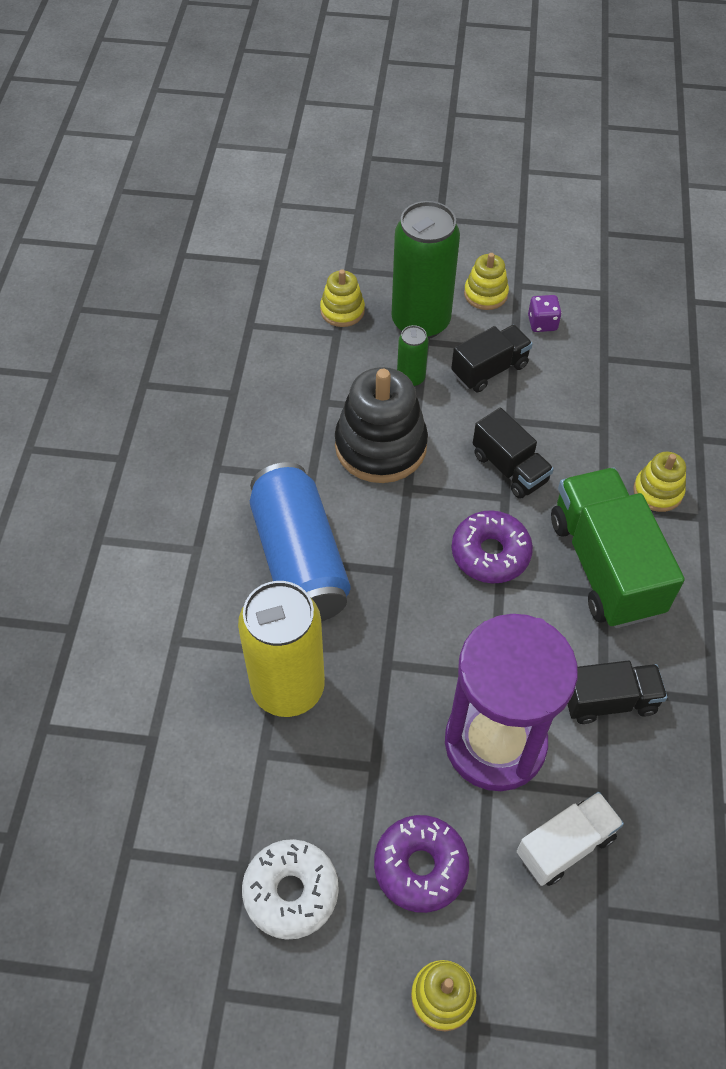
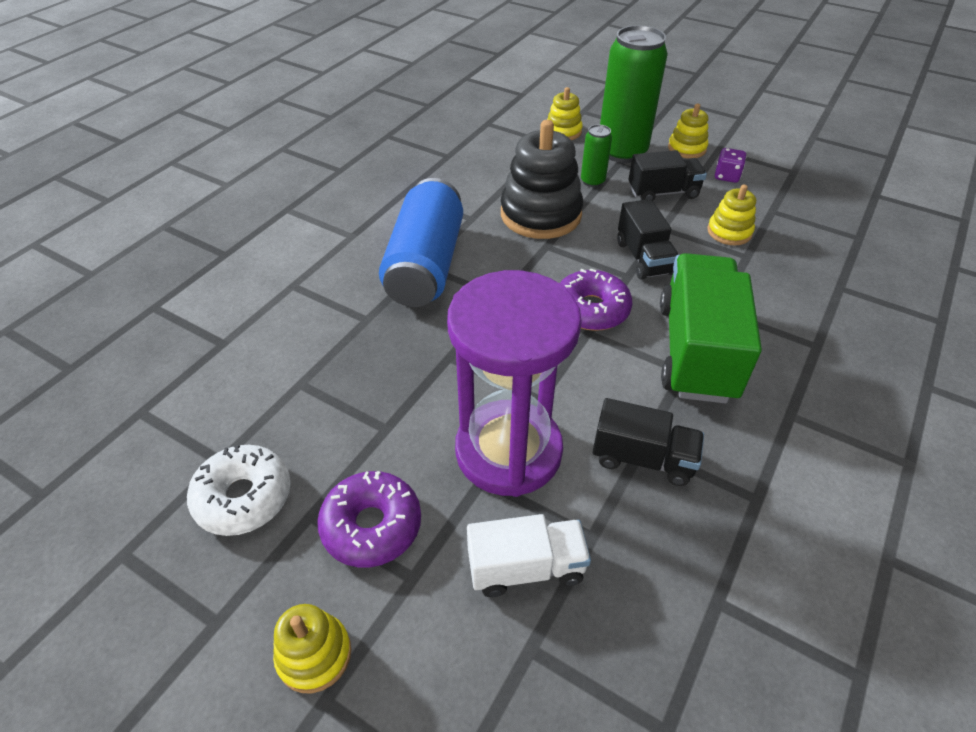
camera: 25 degrees right, 10 degrees down
(288, 688) = (354, 345): yellow can -> none
(657, 491) = (778, 313): yellow stacking toy -> yellow stacking toy (729, 232)

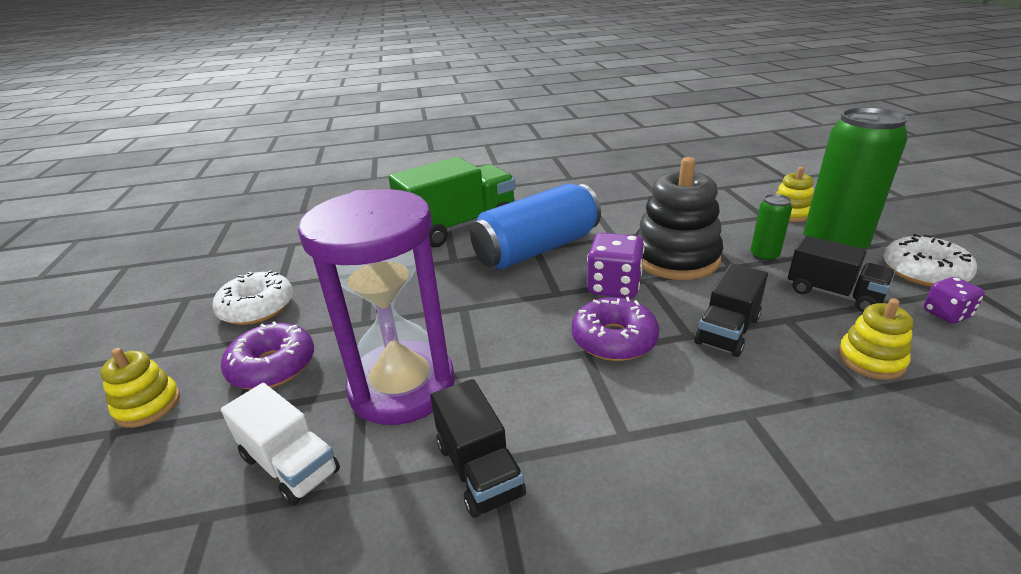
camera: 50 degrees right, 15 degrees down
(533, 266) = (614, 287): none -> purple dice
(687, 148) = (924, 272): yellow stacking toy -> white donut
(696, 351) = (664, 430): green truck -> green truck (459, 227)

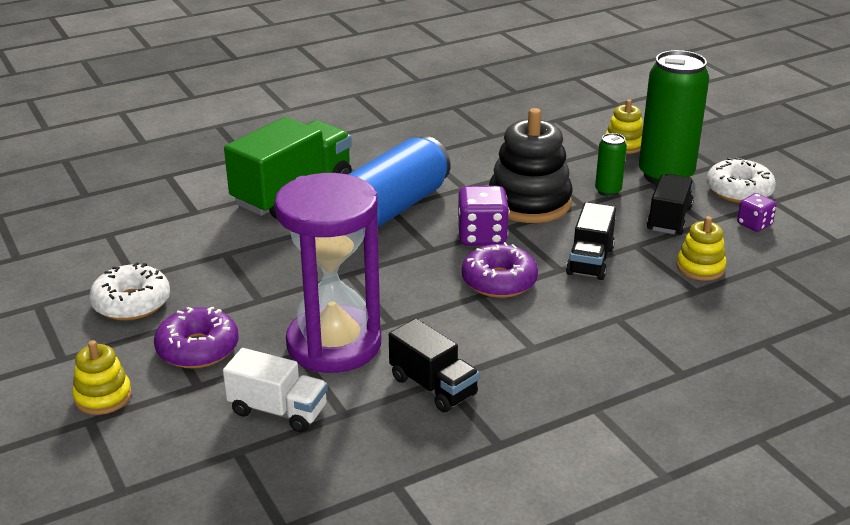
camera: 20 degrees left, 0 degrees up
(833, 294) = (669, 219): black truck -> black truck turned 90 degrees counterclockwise

